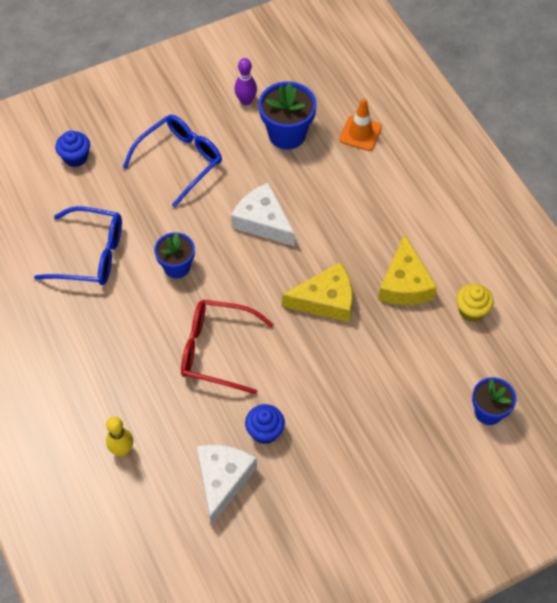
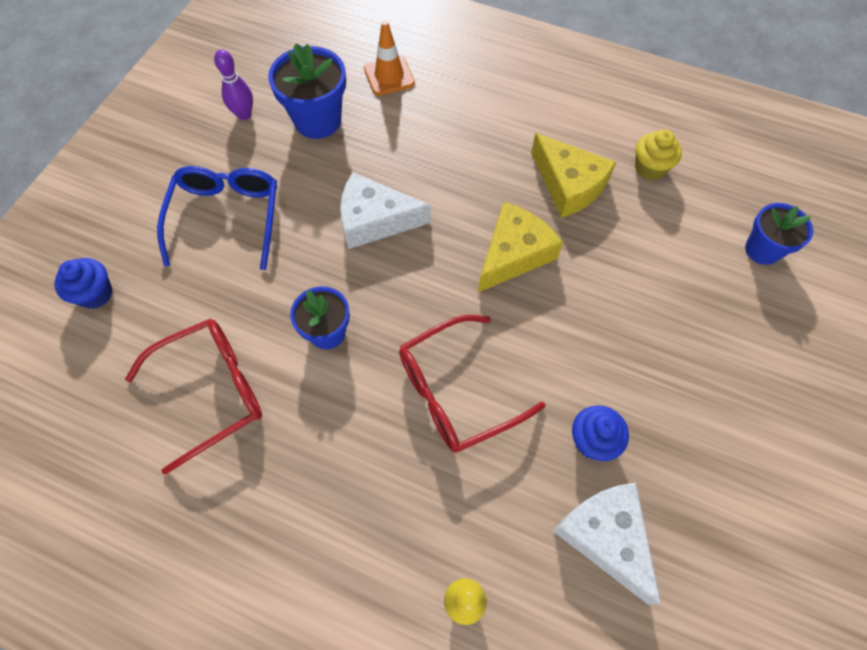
camera: 40 degrees left, 5 degrees up
(90, 254) = (212, 392): blue glasses -> red glasses

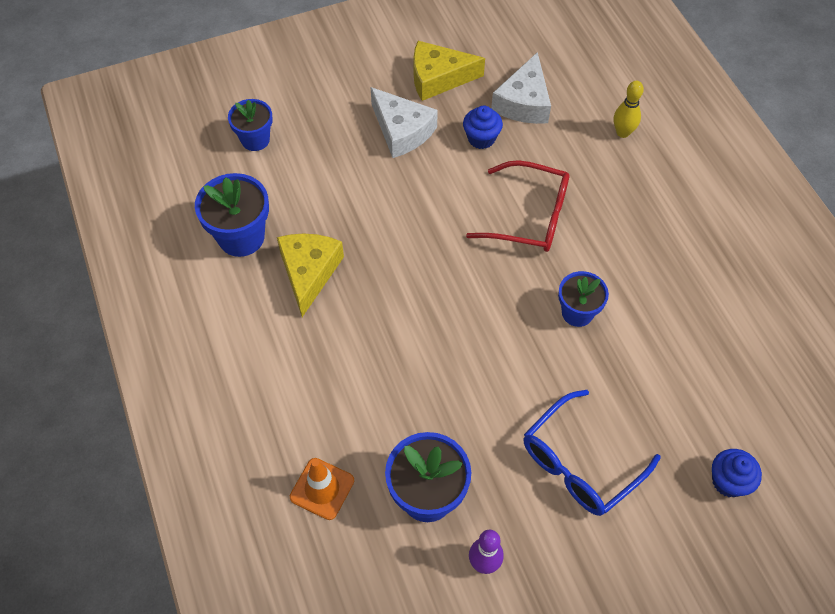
camera: 135 degrees left, 5 degrees down
(212, 392) = (685, 336): red glasses -> none
(375, 220) = (470, 363): white cheese -> white cheese (401, 131)
(514, 254) = (403, 260): yellow cheese -> yellow cheese (438, 78)
(650, 168) = (241, 237): yellow cupcake -> blue flower pot

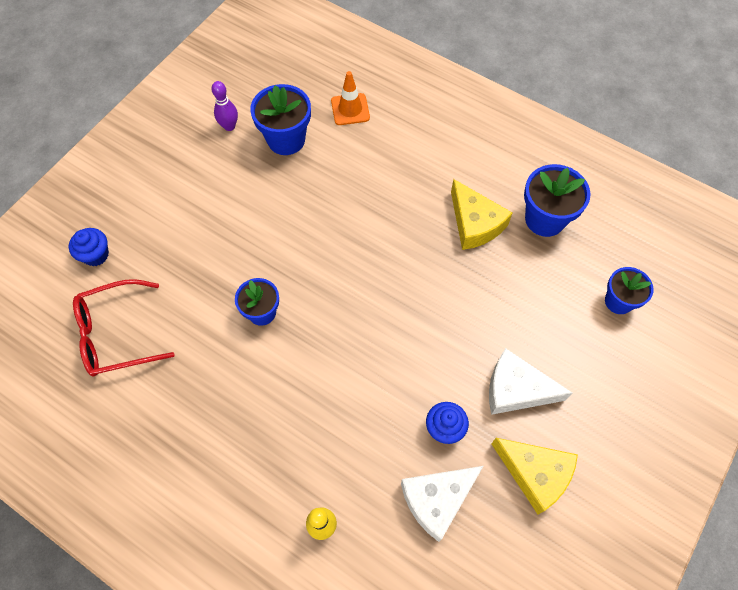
camera: 145 degrees right, 5 degrees up
(438, 78) = (535, 474): yellow cheese -> yellow cheese turned 75 degrees clockwise
(524, 102) = (437, 500): white cheese -> white cheese turned 105 degrees counterclockwise
(529, 216) = (350, 373): red glasses -> red glasses (116, 334)
(580, 463) = (202, 210): blue glasses -> none

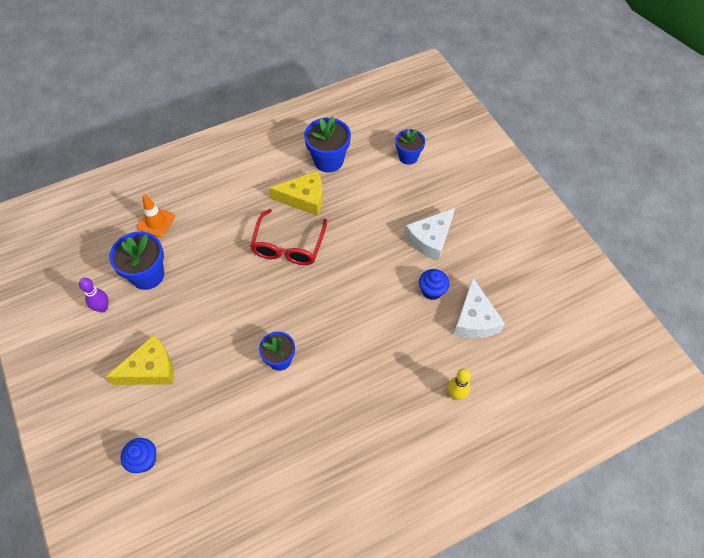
camera: 60 degrees left, 5 degrees down
(116, 334) = (227, 473): red glasses -> red glasses (288, 246)
(535, 474) = (487, 259): yellow cheese -> yellow cheese (150, 369)

